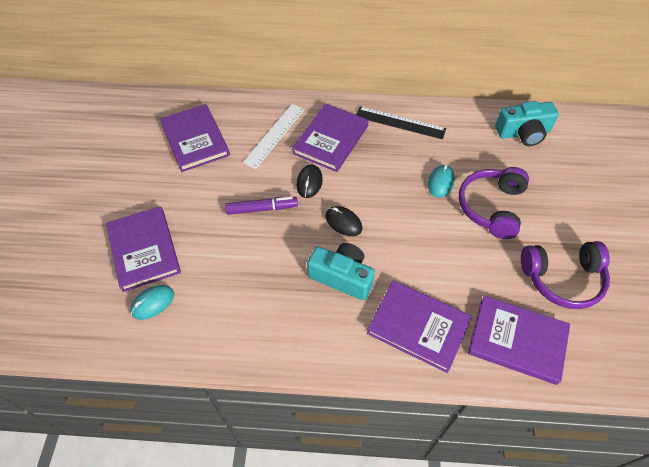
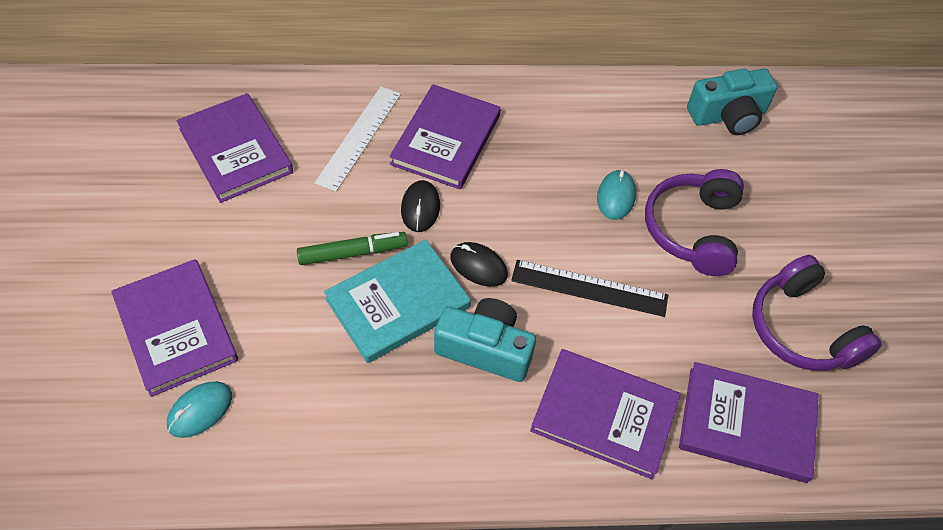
camera: 10 degrees left, 0 degrees up
(262, 209) = (353, 253): purple marker -> green marker
(287, 243) = (398, 303): none -> turquoise book
(400, 123) = (547, 108): black ruler -> black ruler (589, 288)
(562, 279) = (802, 329): purple headphones -> purple headphones turned 75 degrees clockwise

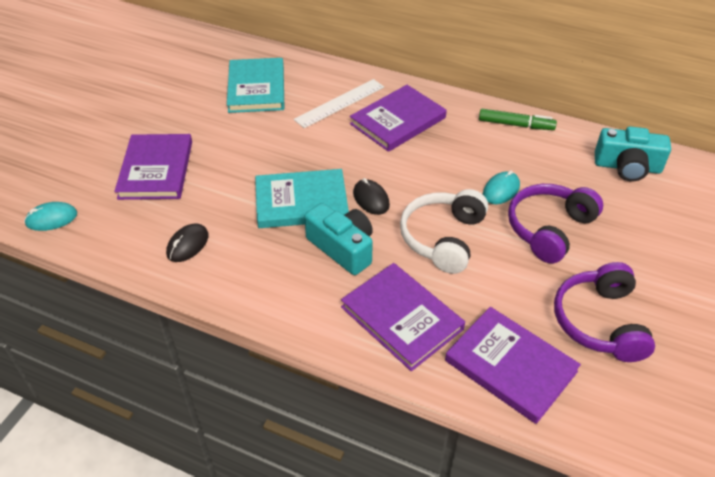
camera: 30 degrees right, 10 degrees down
(200, 410) = (140, 217): turquoise mouse -> turquoise mouse (51, 219)
(235, 150) = (256, 88): purple book -> turquoise book
(353, 253) = (291, 165): green marker -> green marker (516, 125)
(420, 208) = (353, 154): black mouse -> black mouse (187, 245)
(589, 288) = (443, 238): black ruler -> white headphones

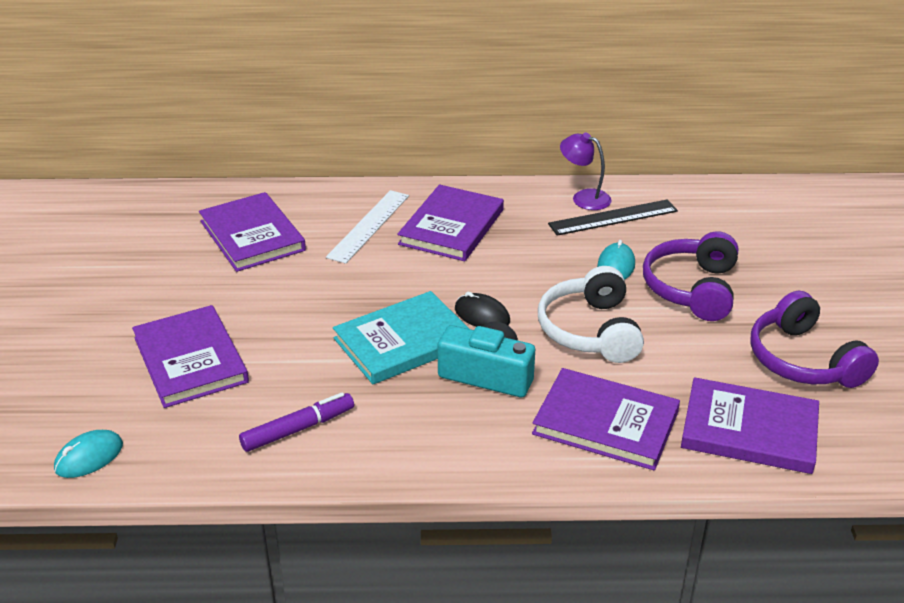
camera: 25 degrees left, 10 degrees down
(187, 245) = (298, 429): black mouse -> purple marker
(256, 88) = (252, 236): turquoise book -> purple book
(516, 125) = (584, 197): green marker -> purple lamp
(527, 148) = (613, 217): none -> black ruler
(627, 167) = (725, 208): turquoise camera -> none

